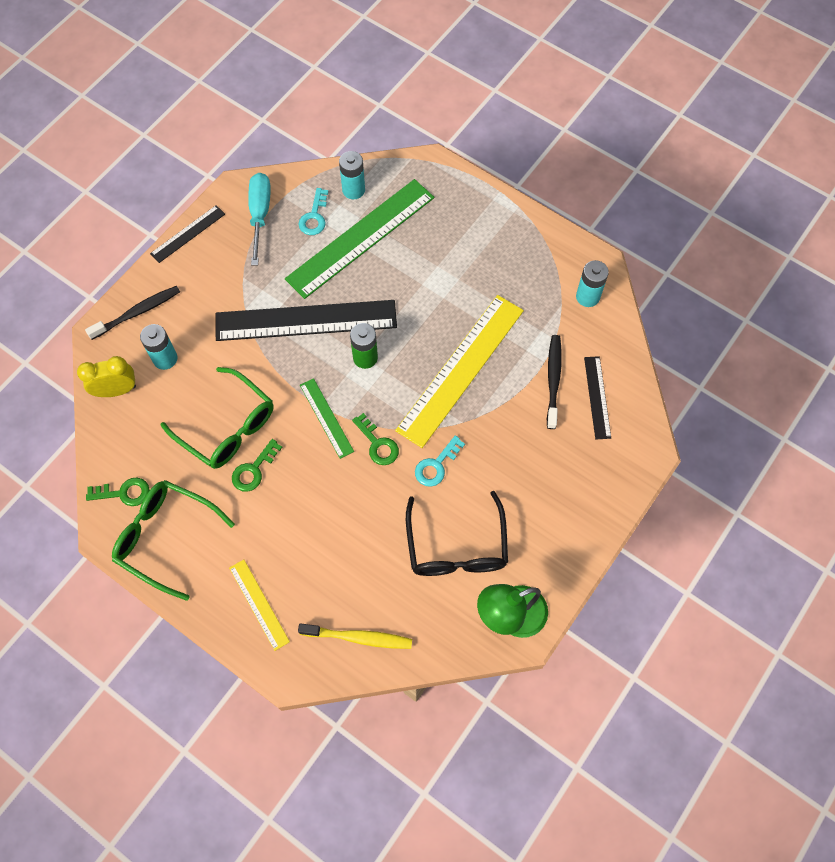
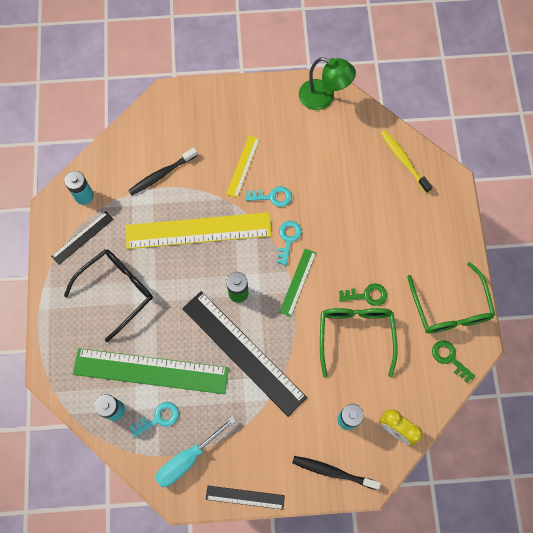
camera: 130 degrees left, 5 degrees up
(259, 604) = (435, 224): yellow ruler -> yellow ruler (243, 166)
(378, 444) = (288, 239): green key -> turquoise key
(456, 547) = (310, 150): black glasses -> black glasses (117, 291)
(597, 397) = (153, 143): black ruler -> black ruler (82, 237)

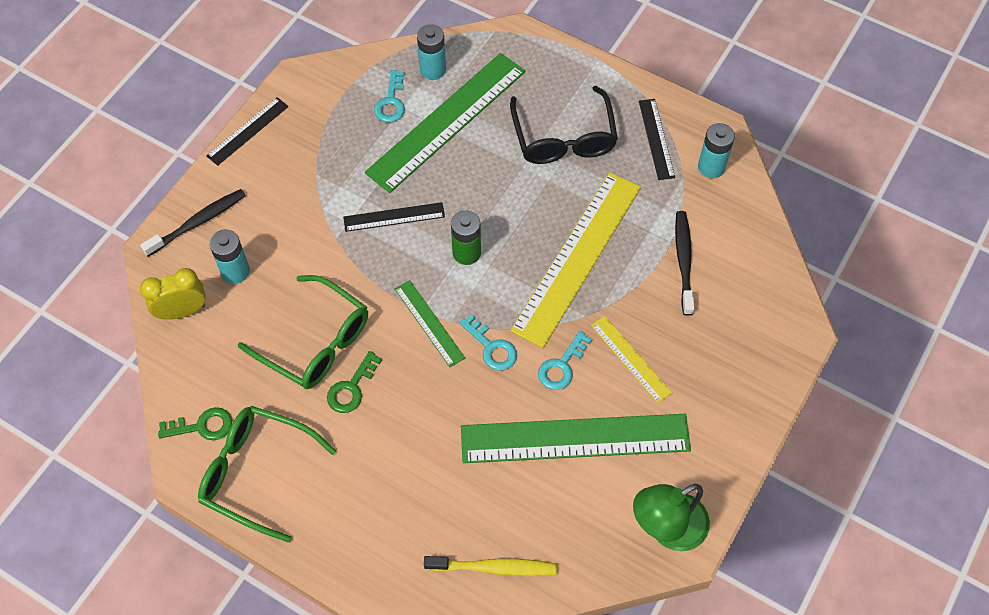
camera: 125 degrees right, 10 degrees down
(187, 459) = (328, 103): turquoise screwdriver -> none
(243, 352) = (394, 217): black ruler -> black ruler, size x0.48
(309, 165) = (575, 439): none -> green ruler

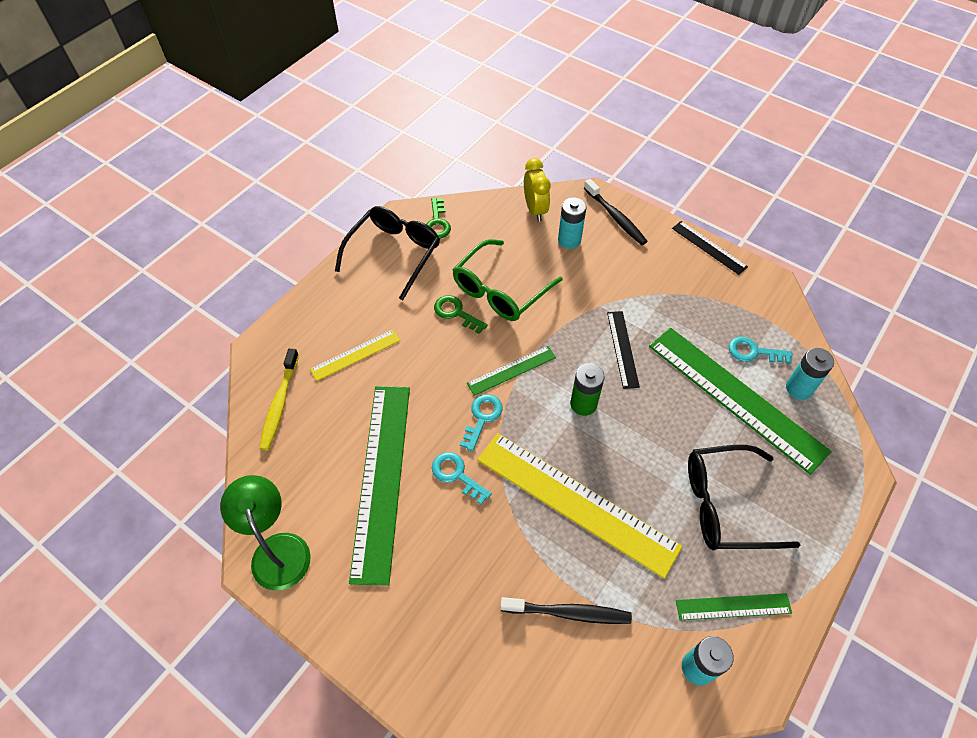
camera: 95 degrees right, 5 degrees down
(257, 473) = (394, 254): green glasses -> black glasses
(492, 347) = (482, 417): turquoise key -> turquoise key turned 150 degrees clockwise
(630, 359) = (457, 539): yellow ruler -> yellow ruler (355, 354)
(656, 139) = (733, 607): black ruler -> green ruler

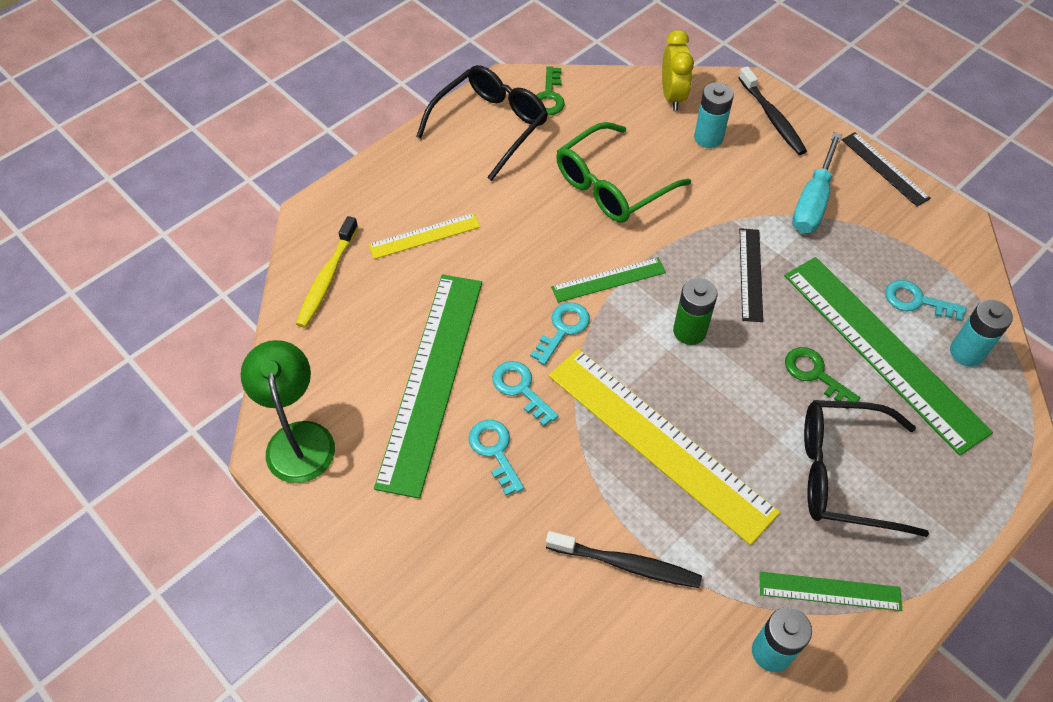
camera: 10 degrees right, 0 degrees up
(444, 532) = (494, 451): none -> turquoise key
(456, 313) = (553, 204): green key -> green key (814, 374)
(659, 282) = (812, 202): none -> turquoise screwdriver

